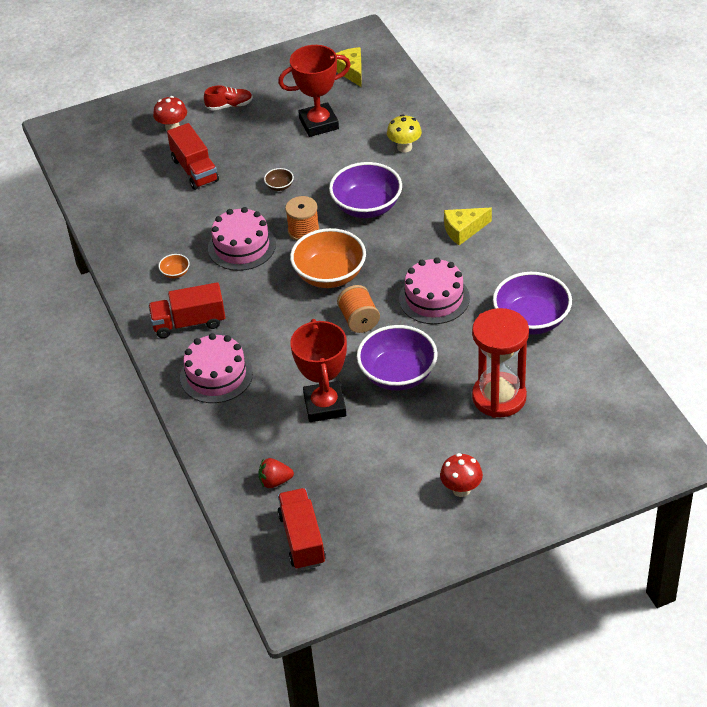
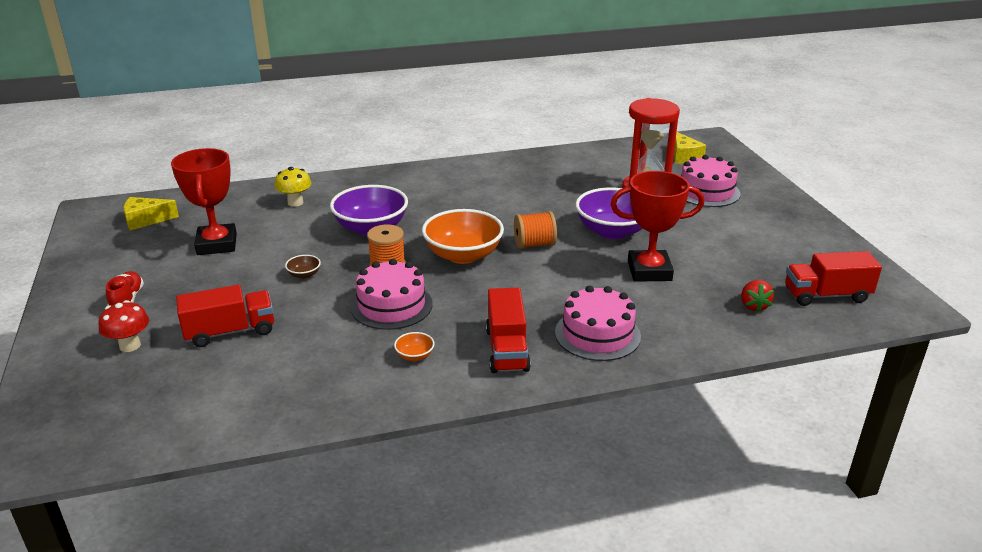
camera: 85 degrees left, 15 degrees down
(434, 298) = (516, 207): pink cake -> pink cake (706, 191)
(461, 489) = (751, 215): red mushroom -> none
(463, 230) = (432, 186): yellow cheese -> yellow cheese (684, 156)
(531, 320) = (557, 170): purple bowl -> none

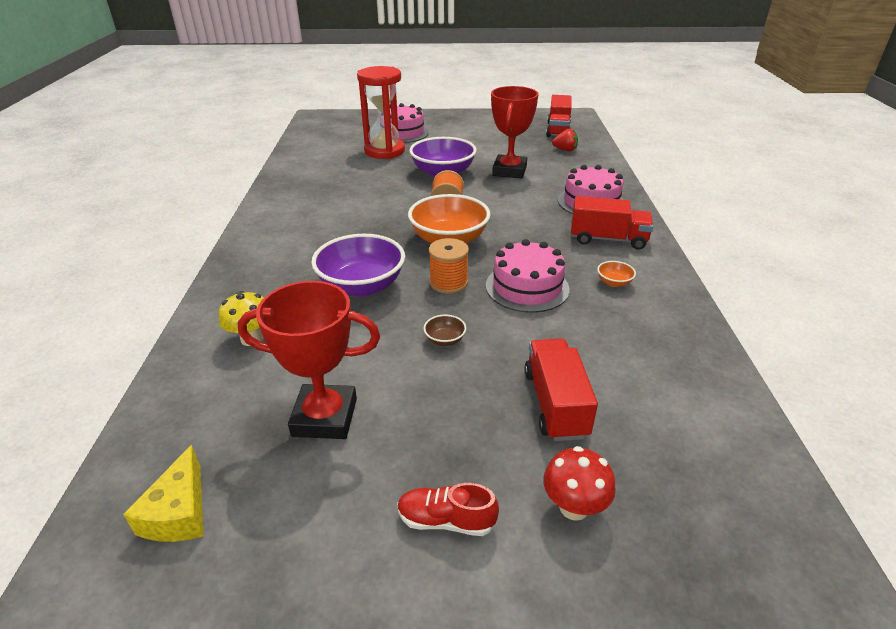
camera: 75 degrees left, 5 degrees up
(684, 156) = (338, 129): yellow cheese -> none

